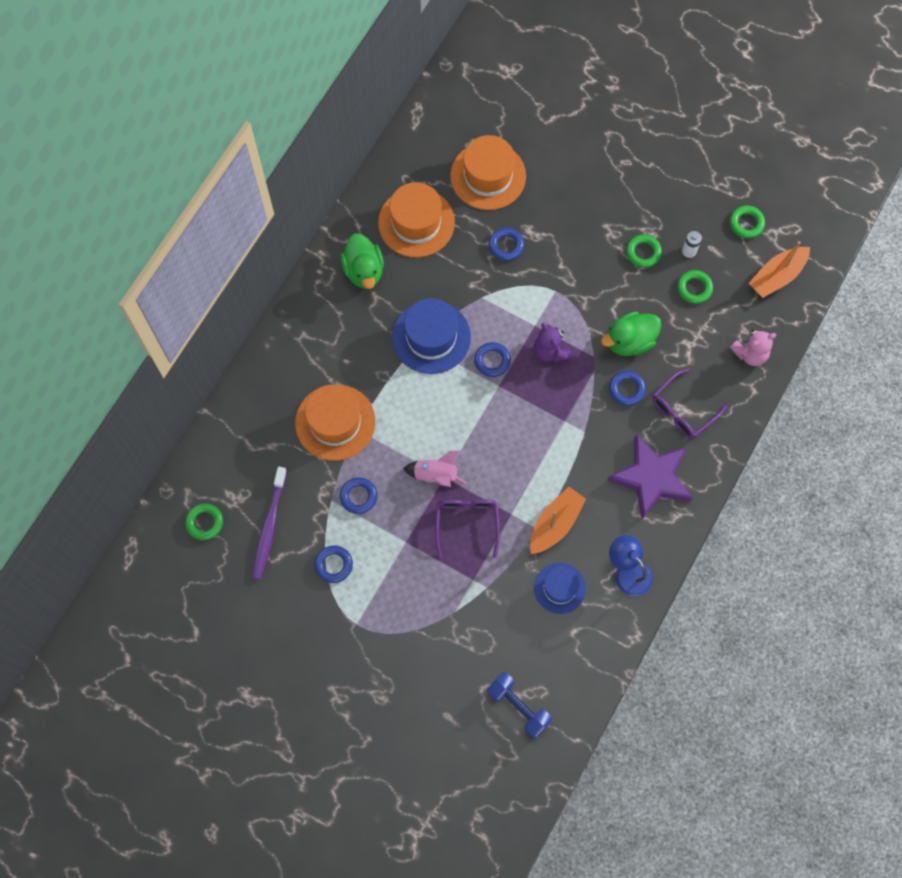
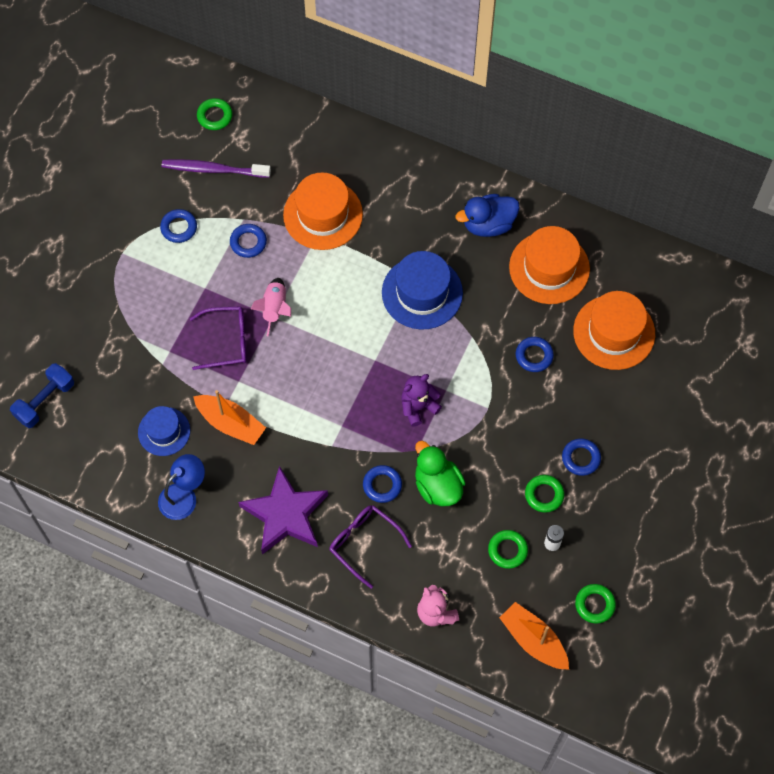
camera: 85 degrees right, 5 degrees down
(364, 271) = (488, 224): green duck -> blue duck
(492, 361) = (401, 352): blue ring -> blue ring (581, 458)

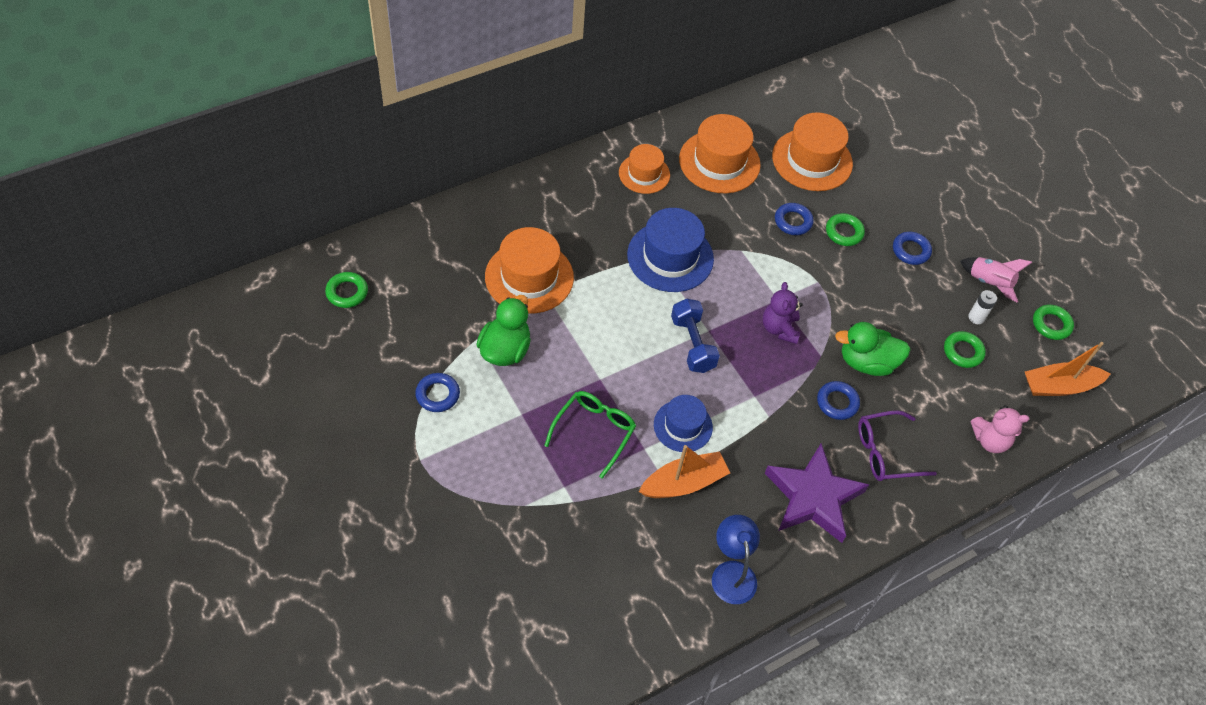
camera: 60 degrees left, 10 degrees down
(45, 401) = (526, 637): blue dumbbell -> blue dumbbell (692, 344)
(164, 431) = (648, 546): blue hat -> blue hat (683, 426)
(213, 169) = (402, 328): purple toothbrush -> none
(227, 341) = (594, 431): purple glasses -> green glasses
(248, 242) = (505, 350): blue ring -> green duck
(274, 309) = (593, 373): pink rocket -> pink rocket (989, 282)
(488, 224) = (644, 174): blue duck -> orange hat
(544, 495) = (927, 295): green ring -> green ring (844, 232)

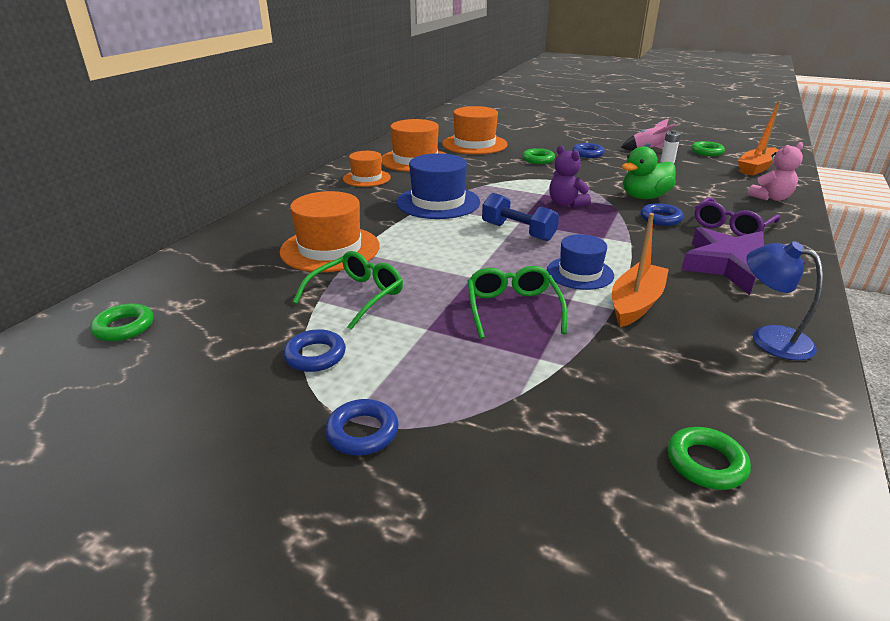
camera: 30 degrees left, 25 degrees down
(505, 350) = (357, 296): green duck -> green glasses
(793, 221) = (500, 165): blue ring -> blue ring (362, 432)
(963, 352) = (686, 174): green ring -> green ring (705, 463)

